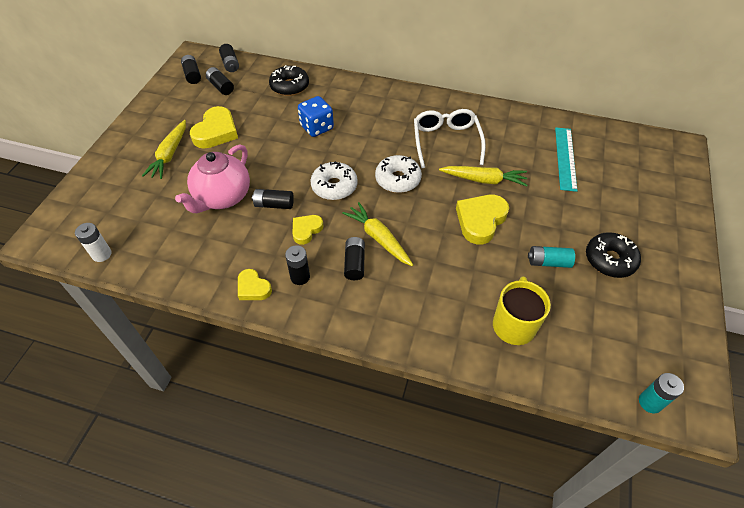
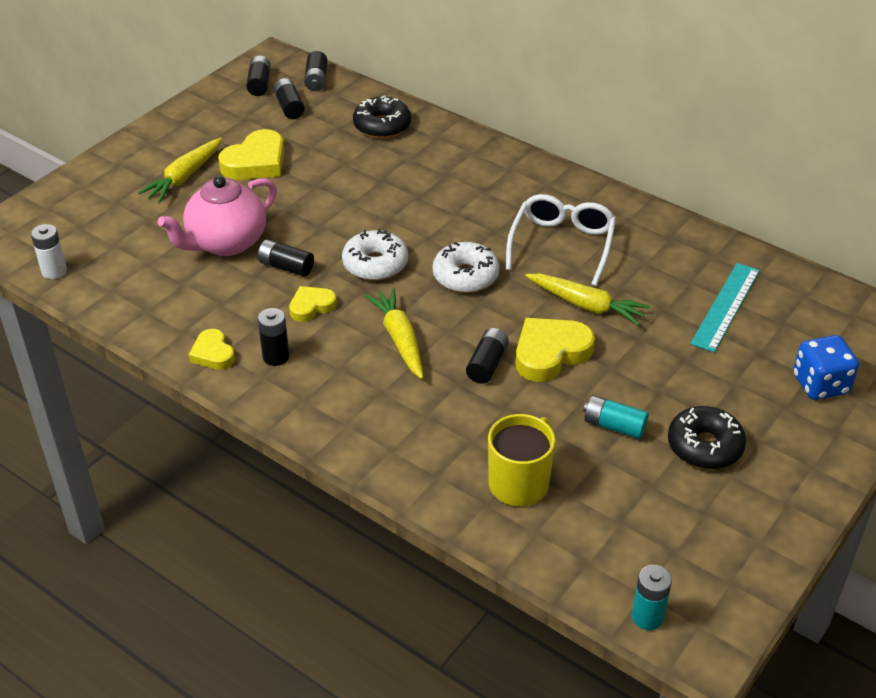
camera: 20 degrees right, 10 degrees down
(317, 127) = (391, 186): blue dice -> blue dice (820, 384)
(354, 263) = (352, 359): black battery -> black battery (487, 364)

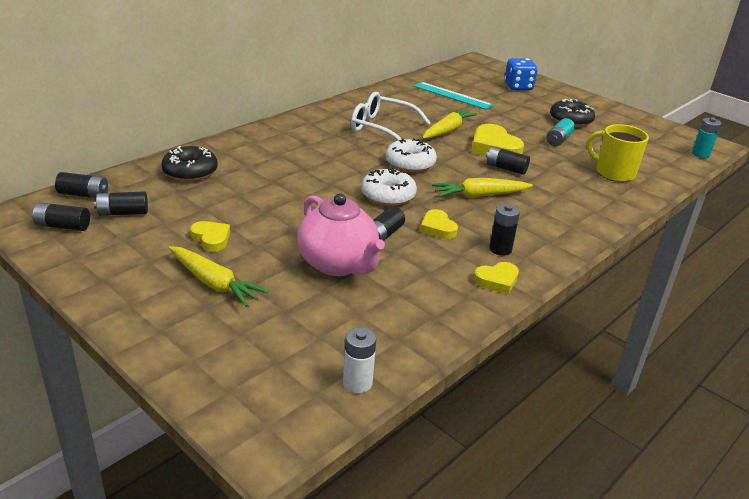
camera: 85 degrees left, 10 degrees down
(256, 162) = (211, 239): yellow heart -> yellow heart, size x0.59

